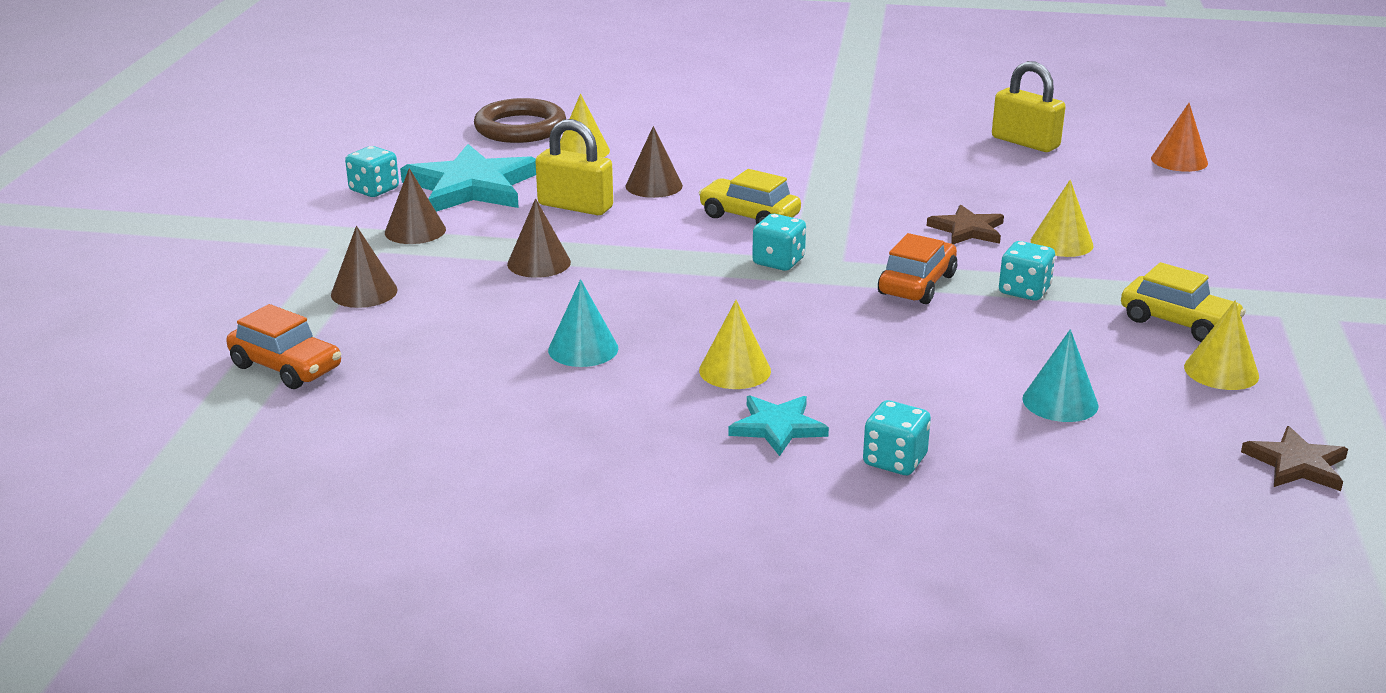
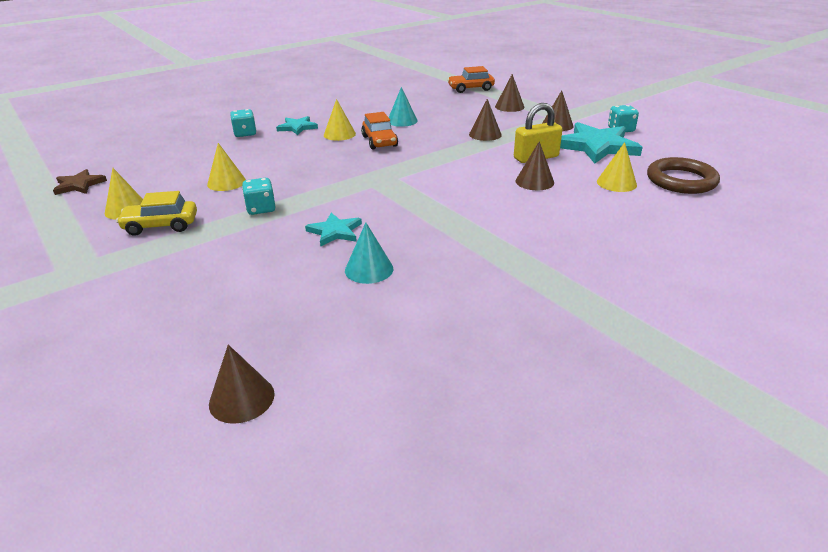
camera: 135 degrees right, 5 degrees up
(749, 217) = (456, 187): yellow car -> none
(778, 262) = (398, 173): turquoise dice -> none
(917, 284) = (319, 190): orange car -> orange car (379, 141)
(967, 230) = (335, 231): brown star -> turquoise star
(1025, 142) = (401, 343): yellow padlock -> none
(1060, 402) = (199, 170): turquoise cone -> turquoise cone (369, 269)
(1061, 243) = (269, 248): yellow cone -> yellow cone (226, 182)
(1179, 160) = (241, 398): orange cone -> brown cone

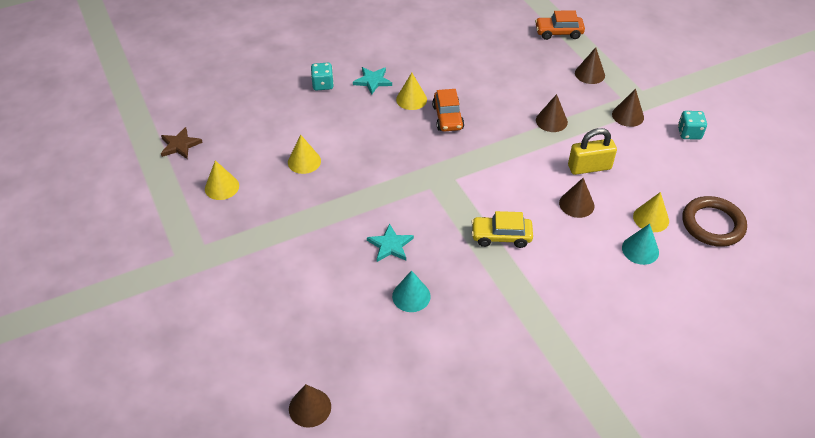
camera: 10 degrees right, 15 degrees up
(161, 226) = (251, 214): yellow car -> yellow car (501, 236)
(261, 209) = (332, 204): turquoise dice -> none
(402, 121) = (475, 84): turquoise cone -> turquoise cone (640, 250)
(596, 146) = (654, 158): turquoise star -> none

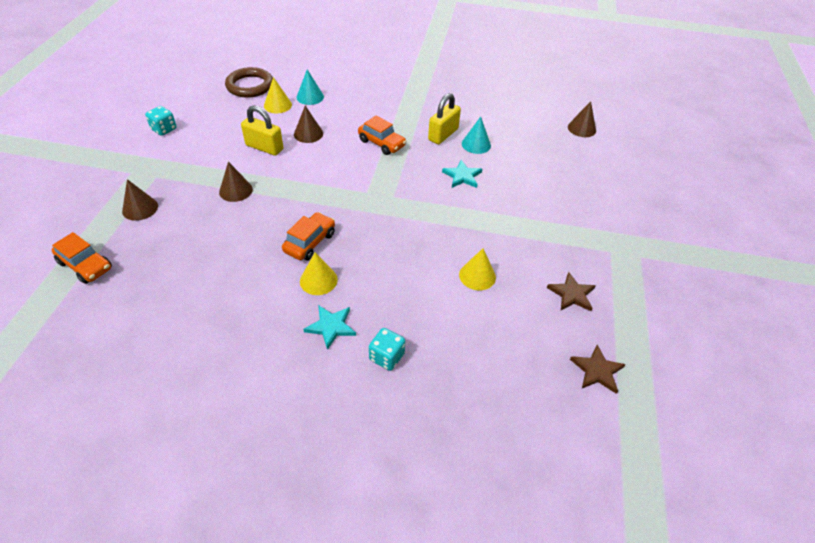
camera: 145 degrees left, 0 degrees up
(222, 187) = (571, 294): yellow cone -> brown star
(456, 287) = (443, 134): none -> yellow padlock
(501, 236) = (381, 143): yellow car -> orange car
(628, 115) = (177, 162): brown cone -> none

